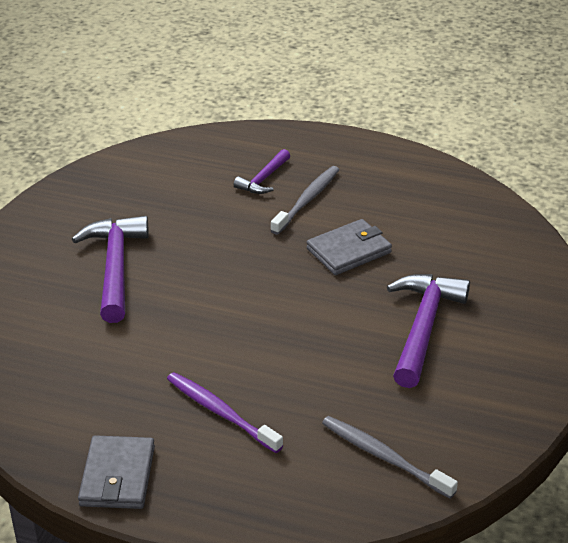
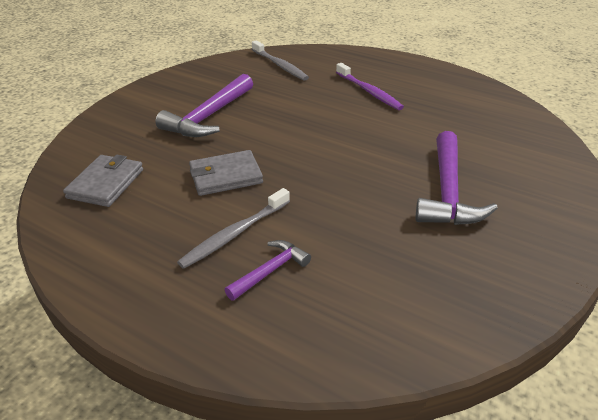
camera: 165 degrees left, 0 degrees up
(117, 476) = (435, 74): grey wallet -> grey wallet (106, 183)

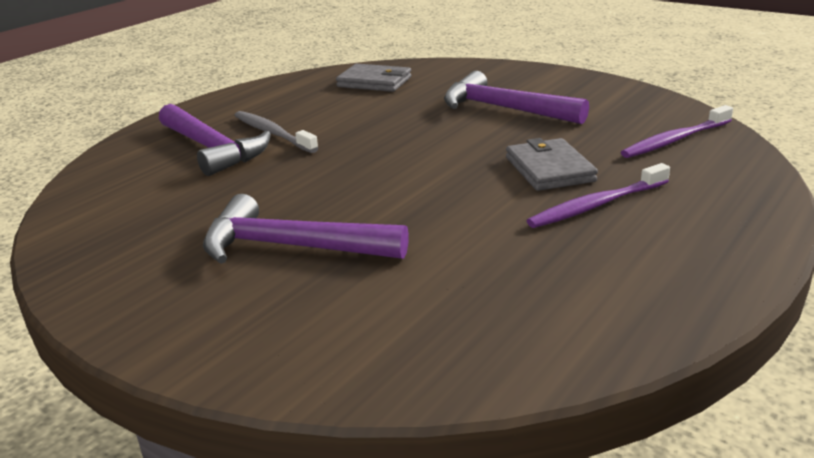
camera: 95 degrees right, 10 degrees down
(225, 176) = (372, 124): grey wallet -> grey wallet (549, 169)
(270, 271) = (212, 149): purple hammer -> purple hammer, size x1.82
(280, 65) = (674, 140): grey toothbrush -> purple toothbrush

